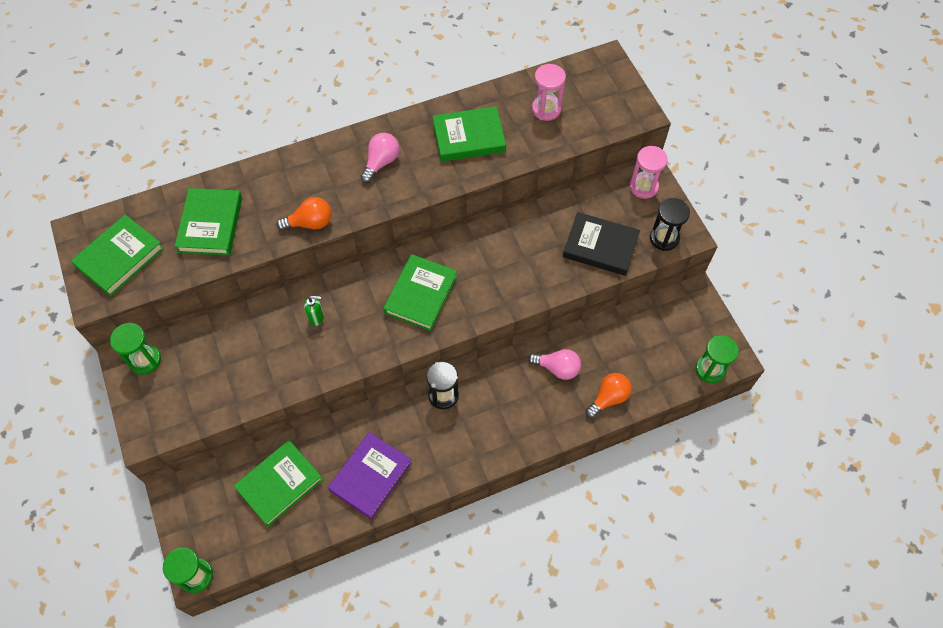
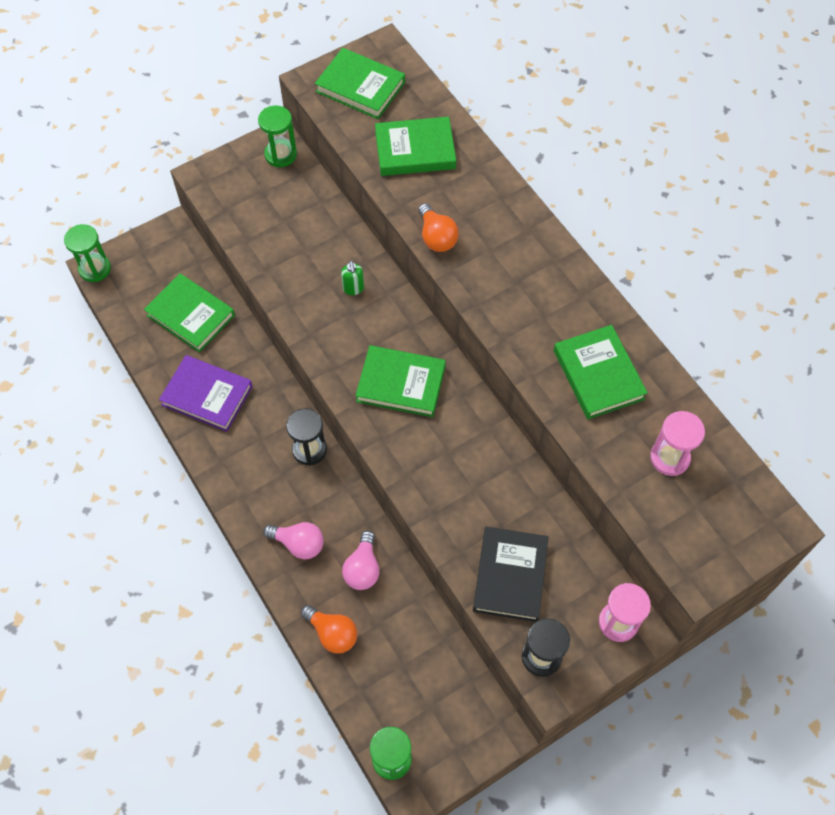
camera: 80 degrees right, 0 degrees up
(381, 162) = (535, 289): pink light bulb -> pink light bulb (299, 544)

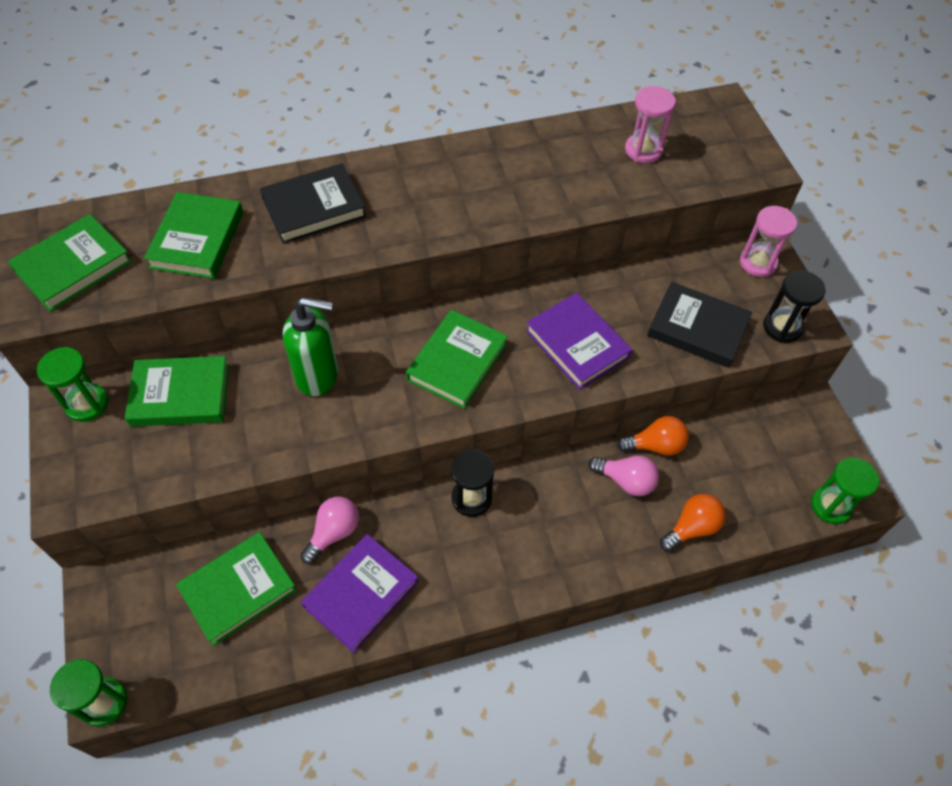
camera: 75 degrees left, 5 degrees down
(299, 544) = (582, 536): pink light bulb -> pink light bulb (334, 533)
(353, 289) = (318, 375): green soap dispenser -> green soap dispenser, size x2.09
(436, 237) = (324, 251): orange light bulb -> orange light bulb (655, 445)
(453, 474) = (577, 344): none -> purple book
(480, 215) = (314, 208): none -> black book
(598, 375) = (541, 172): green book -> green book (180, 395)

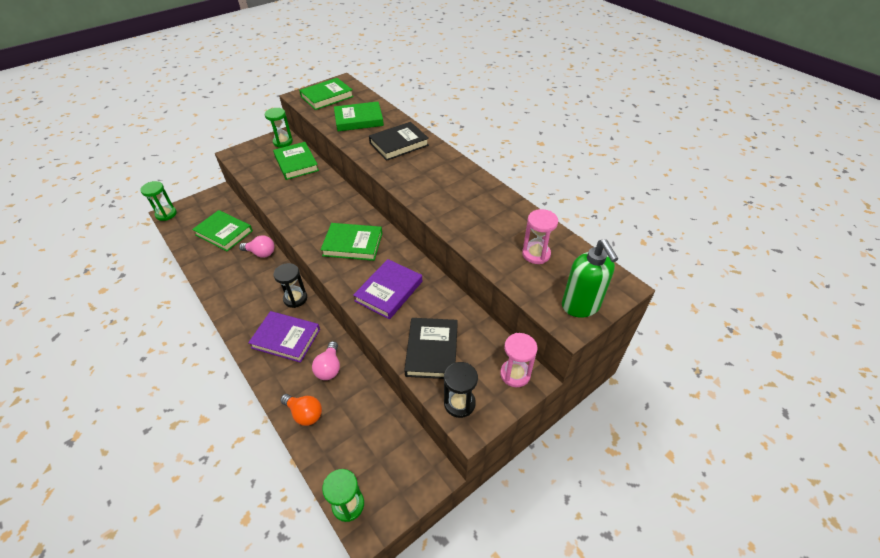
camera: 70 degrees right, 10 degrees down
(73, 266) = (327, 97): green book -> green book turned 60 degrees counterclockwise
(314, 208) = (399, 144): black book -> black book turned 75 degrees counterclockwise
(318, 375) = (323, 199): green soap dispenser -> green soap dispenser (580, 306)
(361, 594) = (229, 274): purple book -> purple book (286, 338)
(655, 445) = (361, 377): orange light bulb -> none

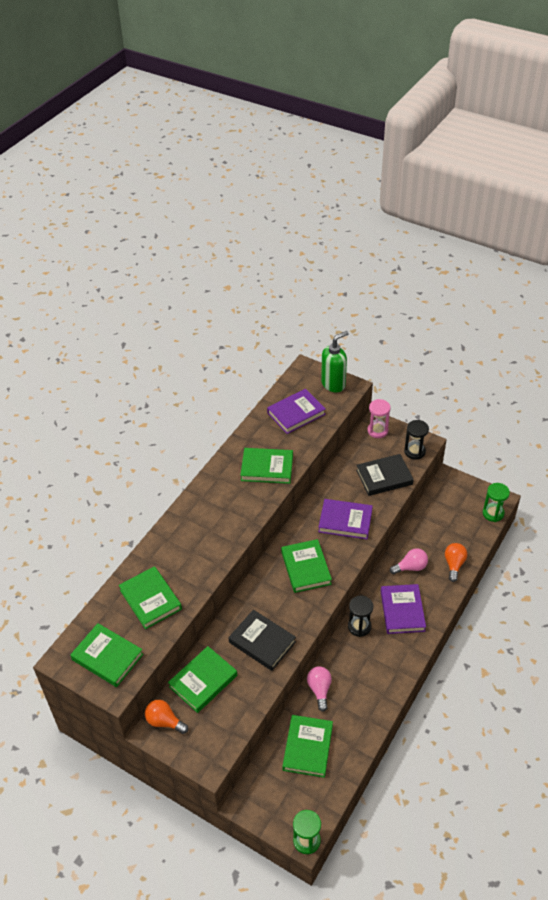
camera: 110 degrees left, 0 degrees up
(283, 142) = (164, 721): green hourglass -> orange light bulb
(399, 144) = (186, 544): black book -> black book (262, 642)
(460, 210) = (267, 468): none -> green book
(536, 254) = (296, 413): pink hourglass -> purple book

